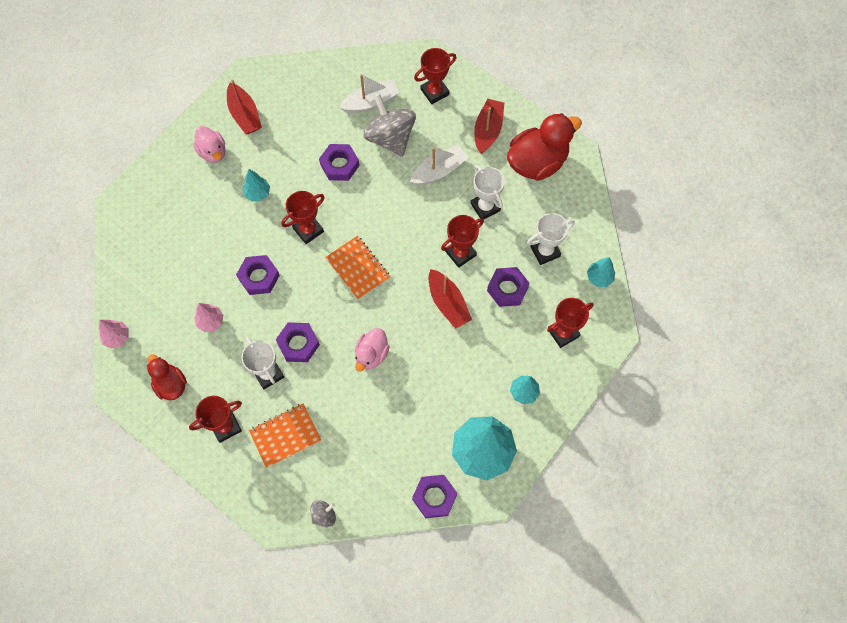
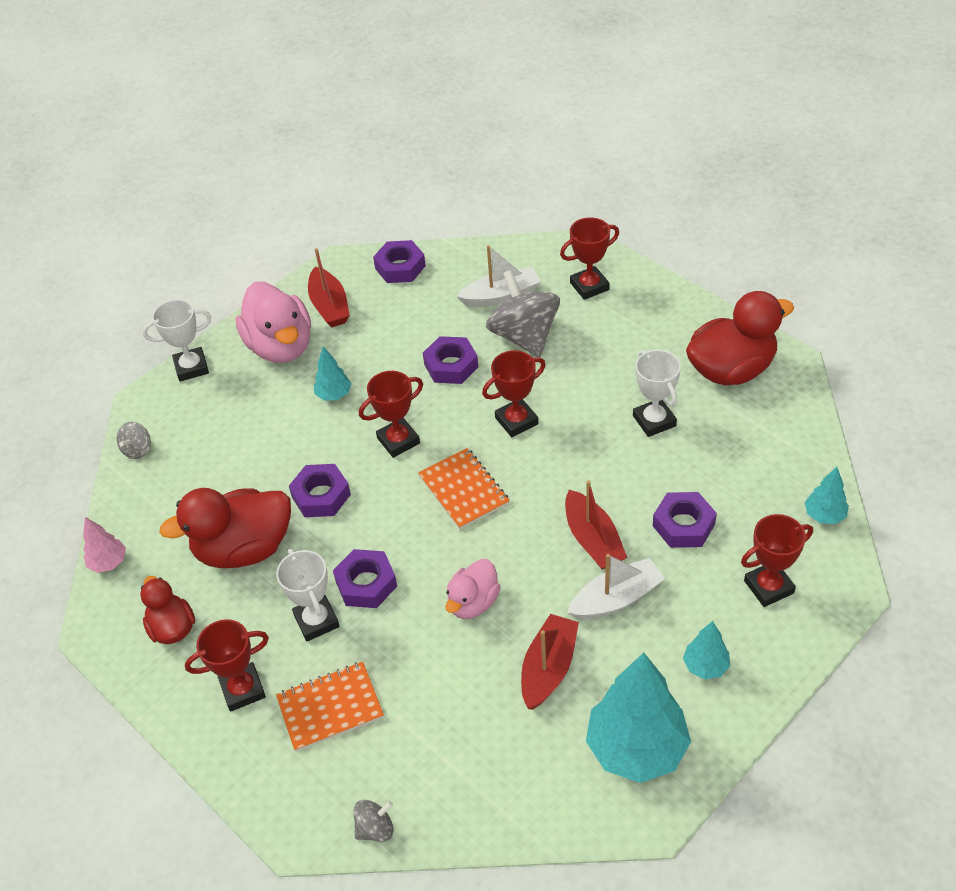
camera: 10 degrees right, 20 degrees down
(121, 245) = (138, 450): none -> grey spinning top
(211, 321) = (244, 549): pink tree -> red duck
(213, 152) = (281, 346): pink duck -> pink duck, size x1.74
(434, 497) = (555, 813): purple nut -> purple nut (400, 267)
(439, 171) = (589, 376): white boat -> white boat (616, 599)
(460, 253) = (615, 477): red trophy -> red trophy (516, 421)
(488, 130) = (661, 331): red boat -> red boat (548, 668)
(545, 251) = (741, 479): white trophy -> white trophy (191, 367)

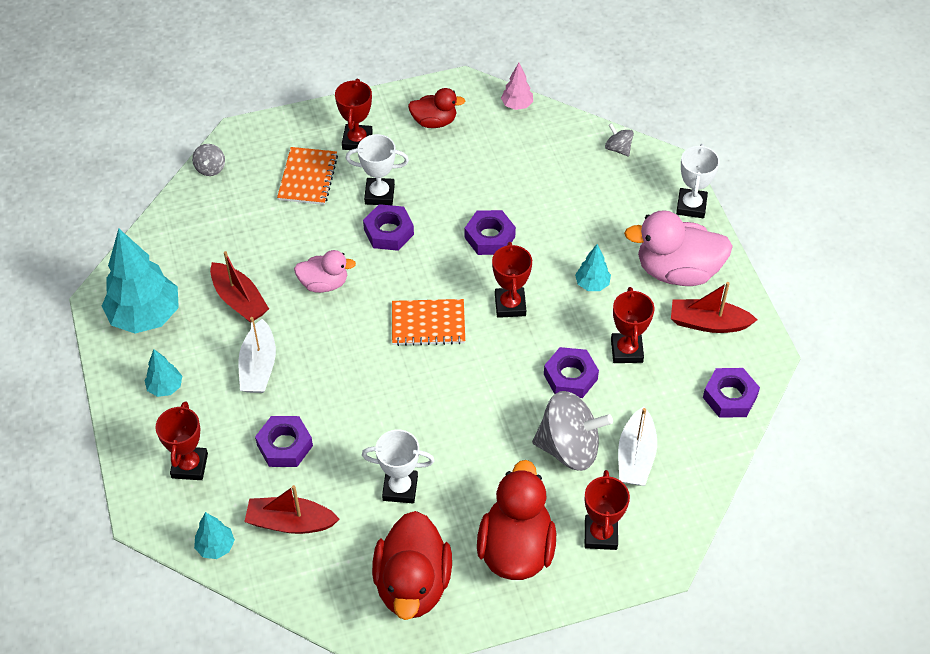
camera: 115 degrees right, 5 degrees up
(244, 549) = (473, 178): red duck -> red duck (516, 548)
(473, 602) = (324, 283): pink duck -> pink duck turned 120 degrees clockwise
(516, 421) = (473, 392): red trophy -> red trophy (626, 351)
(593, 539) = (319, 380): red boat -> red boat (290, 522)

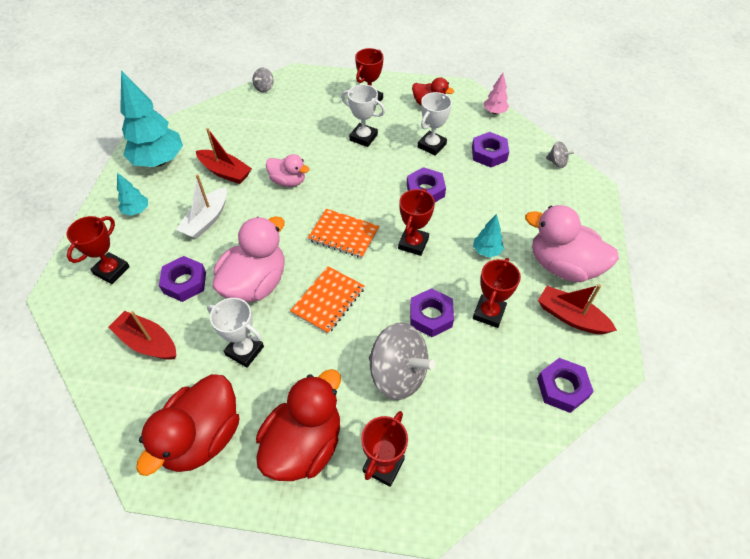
camera: 25 degrees right, 0 degrees up
(216, 547) = (84, 338): turquoise tree -> none
(239, 300) = (225, 172): red boat -> red boat turned 45 degrees counterclockwise
(308, 177) = (322, 112): orange notebook -> orange notebook (328, 300)
(365, 415) = (255, 283): none -> pink duck
(388, 232) = (354, 163): purple nut -> purple nut (489, 154)
(618, 148) = (557, 162): grey spinning top -> grey spinning top turned 135 degrees clockwise
(635, 456) = (451, 406): white boat -> none
(691, 206) = (597, 221): white trophy -> white trophy (431, 145)

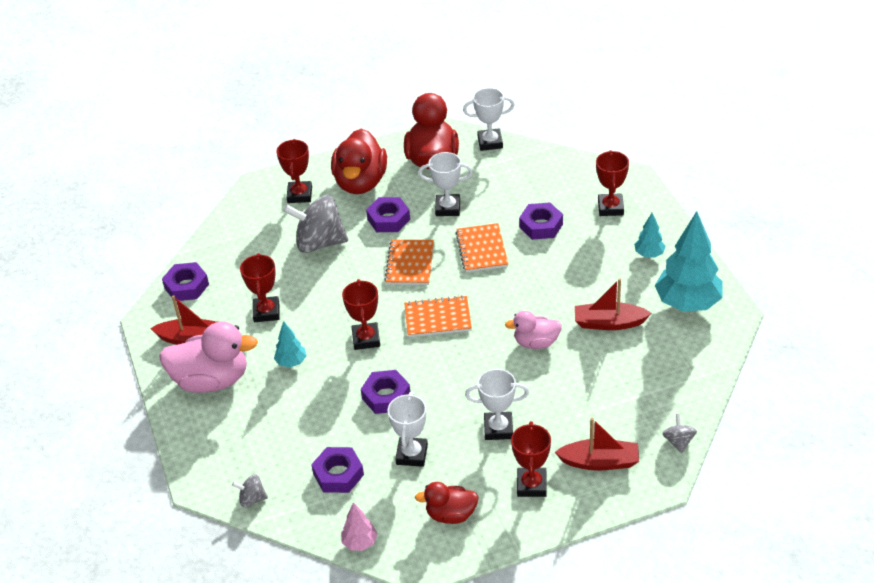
camera: 155 degrees right, 10 degrees down
(123, 426) = (490, 142): none -> white trophy
(148, 342) = (525, 183): red boat -> red boat (599, 462)
(206, 220) = (577, 275): white boat -> none
(255, 283) = (482, 249): pink duck -> orange notebook
(431, 316) = (315, 289): purple nut -> purple nut (388, 219)

